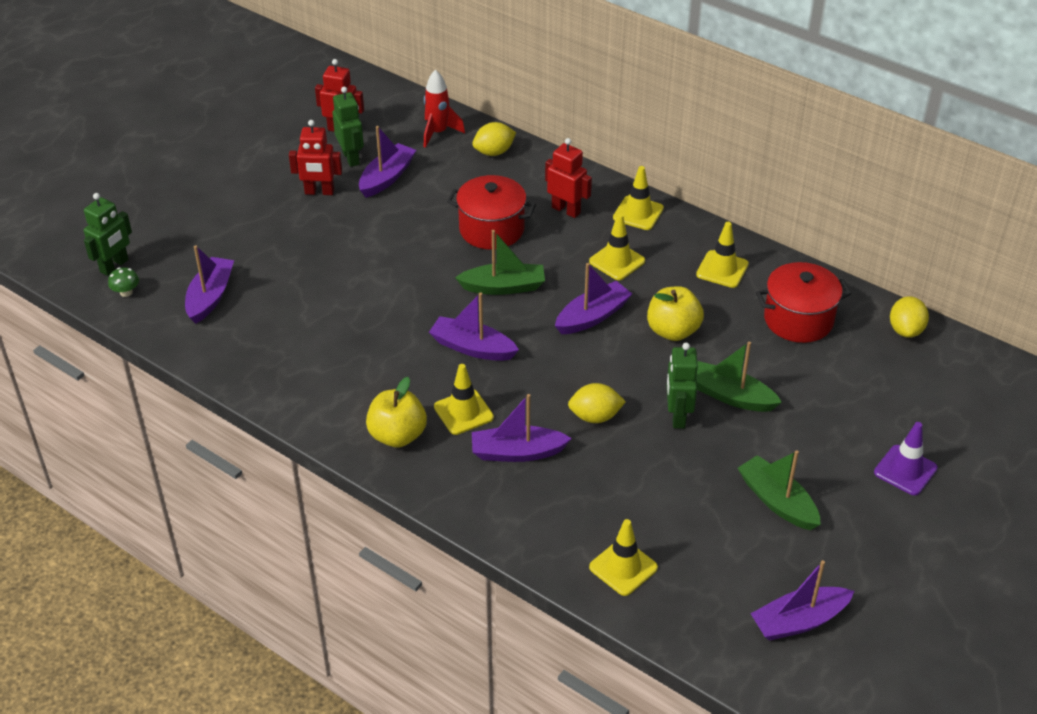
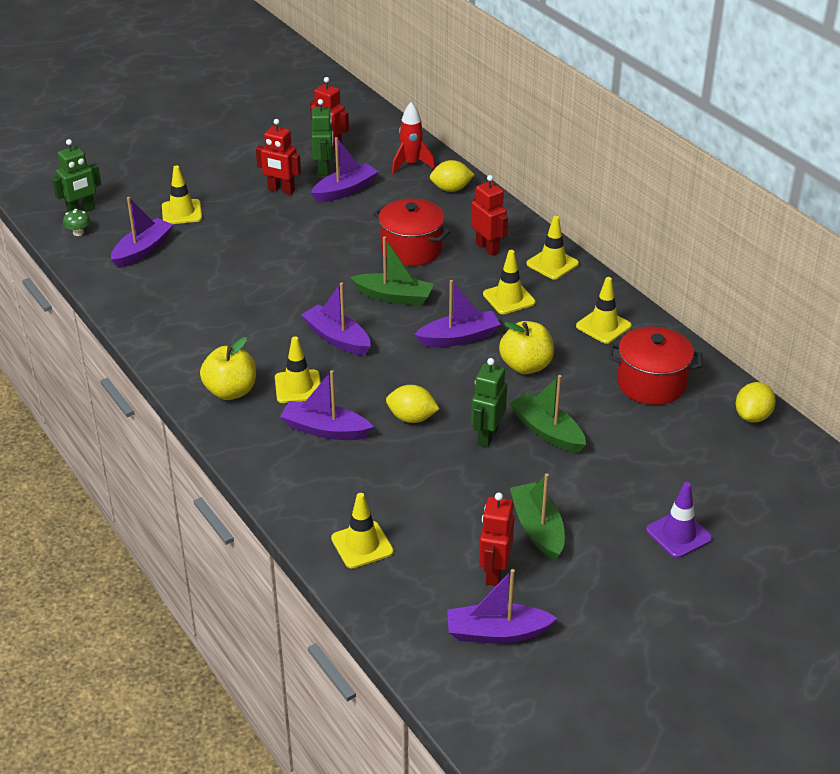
camera: 20 degrees right, 5 degrees down
(227, 242) = (181, 212): none -> yellow traffic cone
(763, 559) = (494, 572): none -> red robot

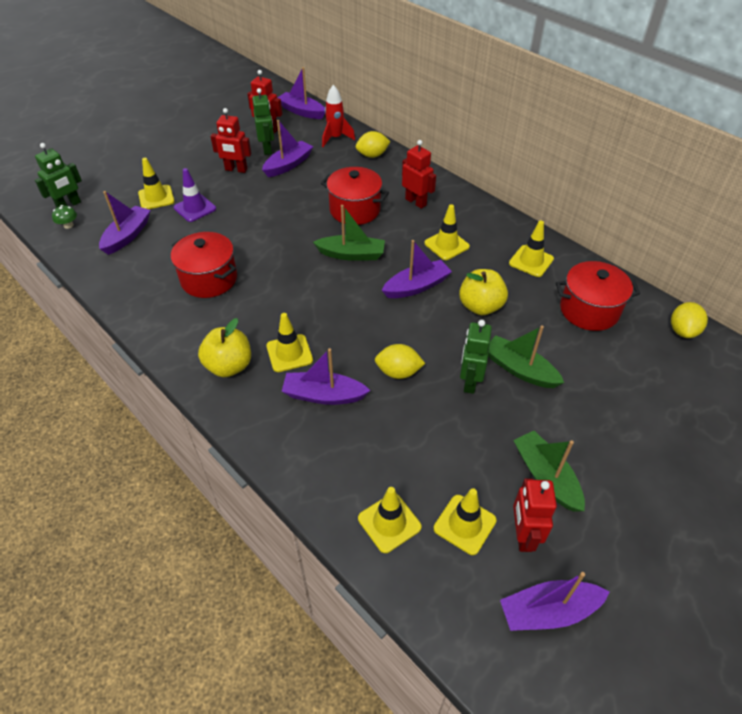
camera: 10 degrees left, 10 degrees up
(226, 305) = (209, 279): none -> red pot
(337, 338) = (313, 300): purple boat -> purple boat (302, 111)
(552, 264) = (471, 210): yellow traffic cone -> yellow traffic cone (464, 524)
(678, 534) = (671, 463): purple traffic cone -> purple traffic cone (195, 208)

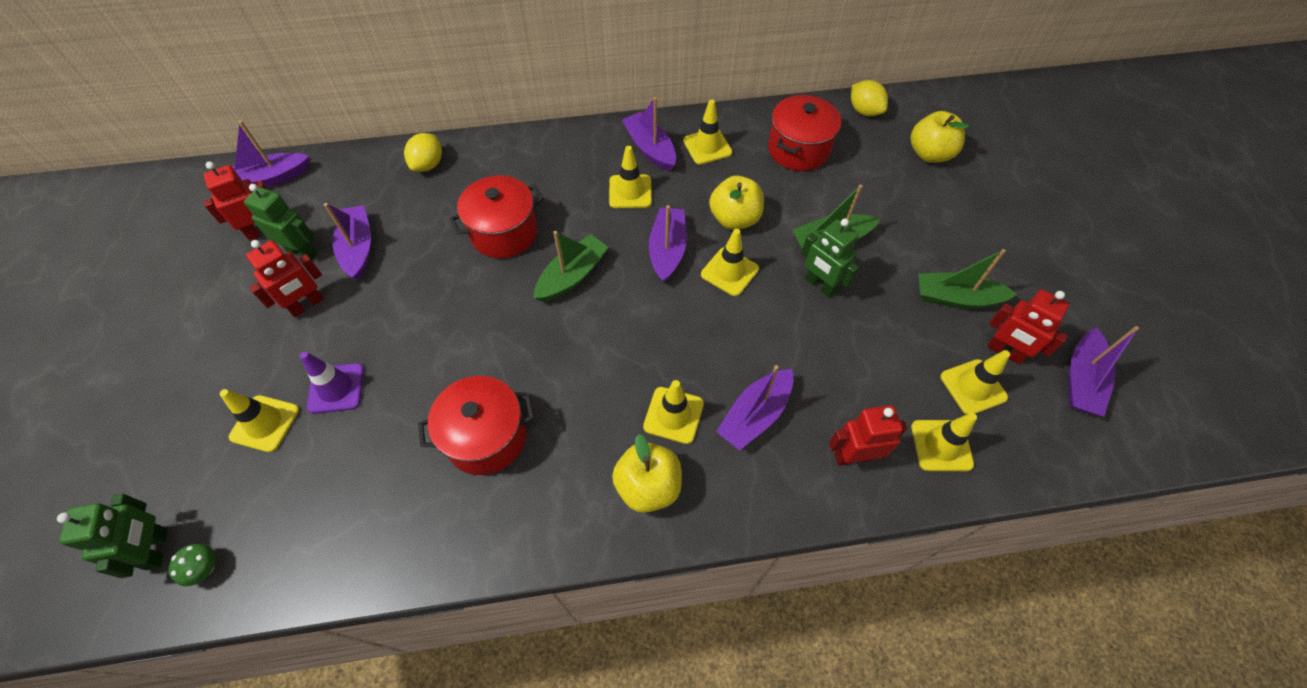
camera: 55 degrees left, 10 degrees up
(127, 236) = (310, 496): purple boat -> purple boat (650, 149)
(335, 138) = (360, 178): red rocket -> none
(398, 372) = (769, 333): yellow lemon -> none
(416, 202) = (543, 176): red robot -> red robot (853, 456)
(430, 326) = (729, 272): none -> yellow traffic cone
(688, 394) = (929, 154): none -> yellow apple

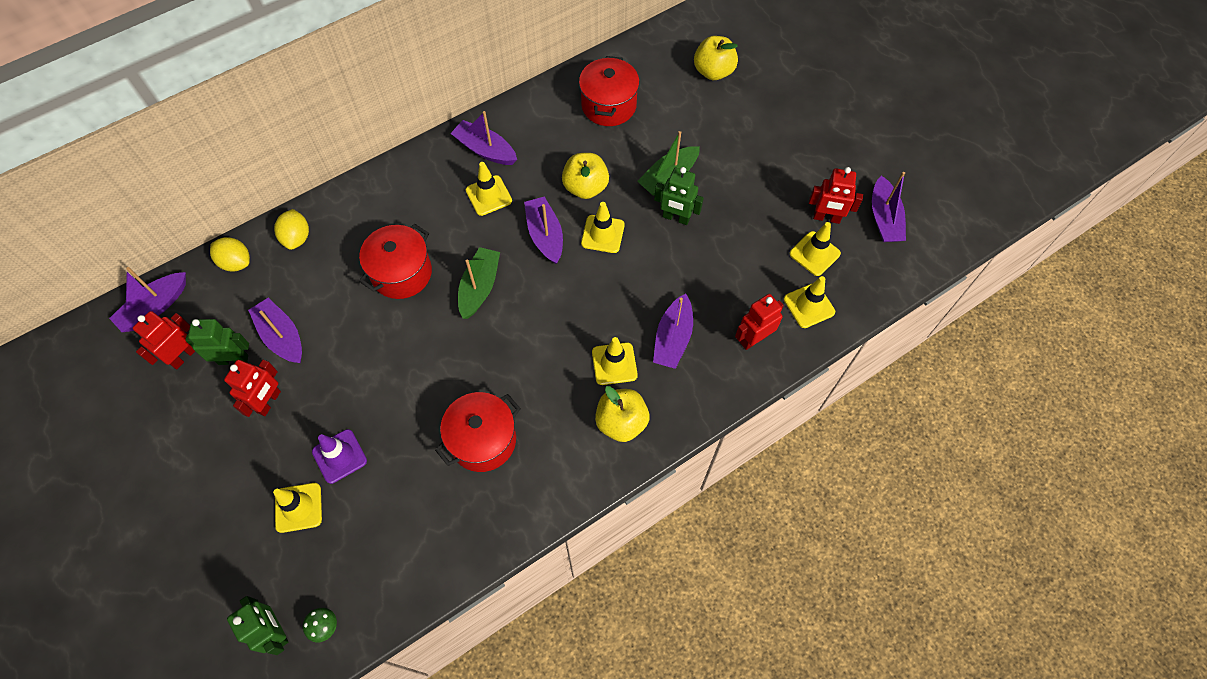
camera: 25 degrees left, 5 degrees up
(707, 147) = (533, 130): yellow traffic cone -> none
(864, 111) = (646, 49): yellow lemon -> yellow lemon (236, 262)
(956, 298) = (778, 189): green boat -> none

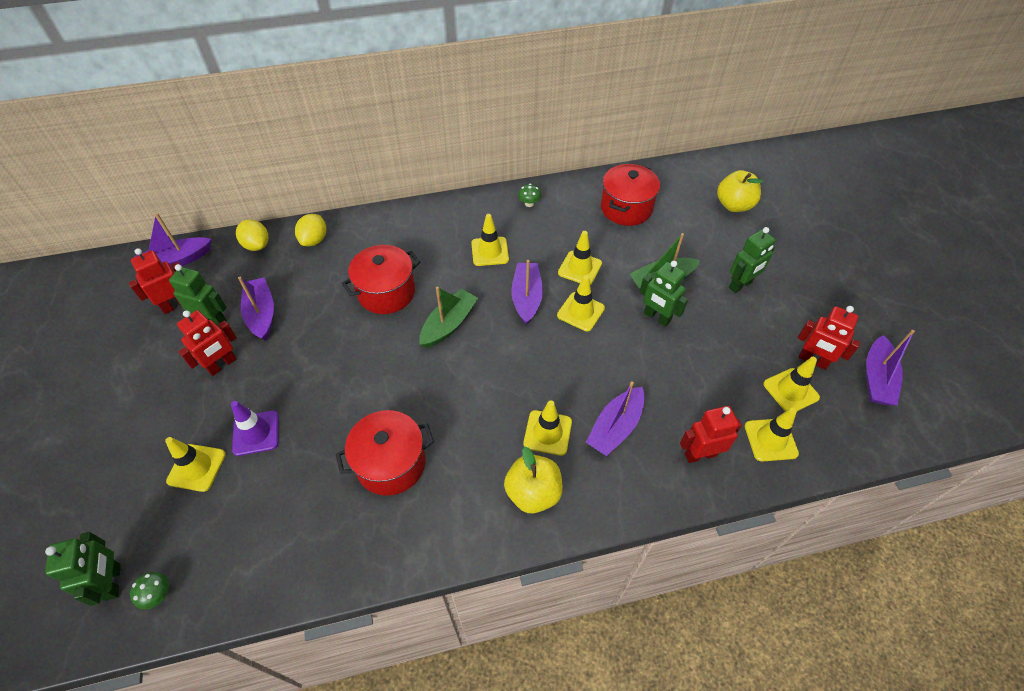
camera: 20 degrees right, 10 degrees down
(485, 150) = (502, 215): purple boat -> none
(508, 128) = (529, 203): none -> green mushroom
(585, 187) = (580, 268): yellow apple -> yellow traffic cone
(743, 159) = (740, 285): none -> green robot

